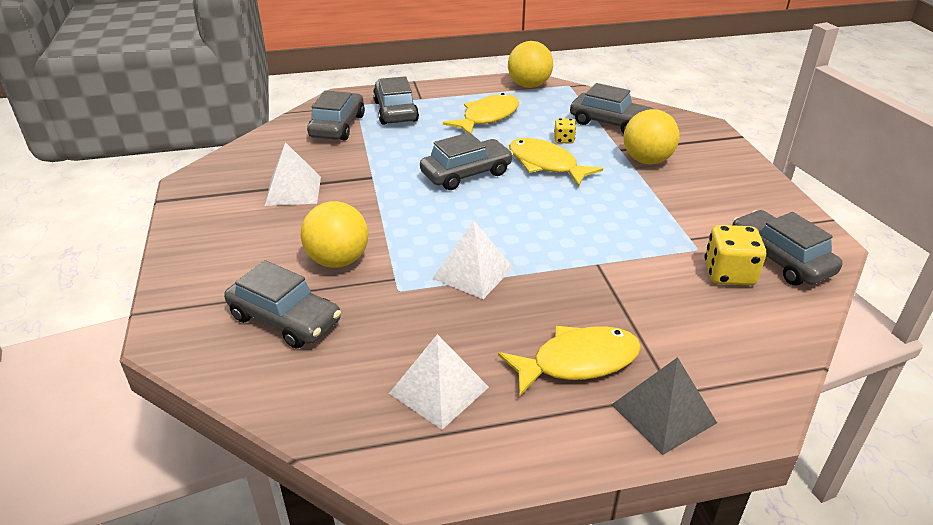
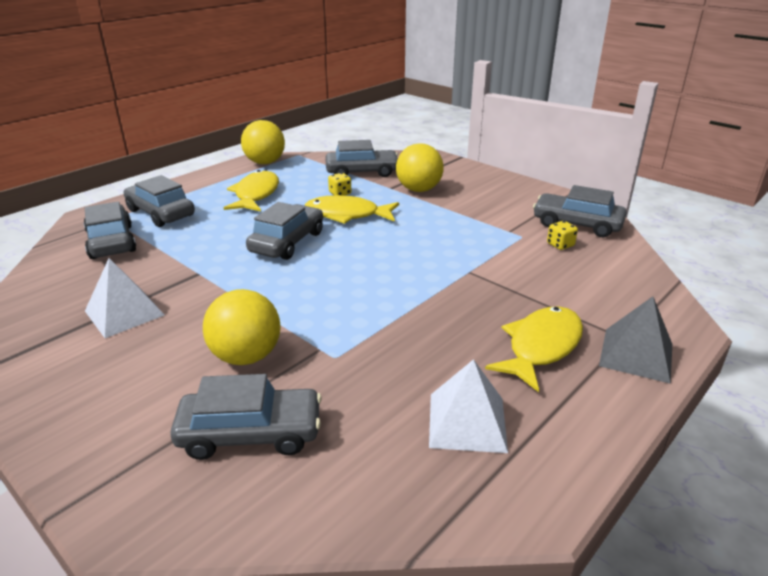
camera: 35 degrees left, 5 degrees down
(473, 272) = (384, 315): white pyramid -> none
(729, 274) = (560, 245): yellow dice -> yellow dice, size x0.56

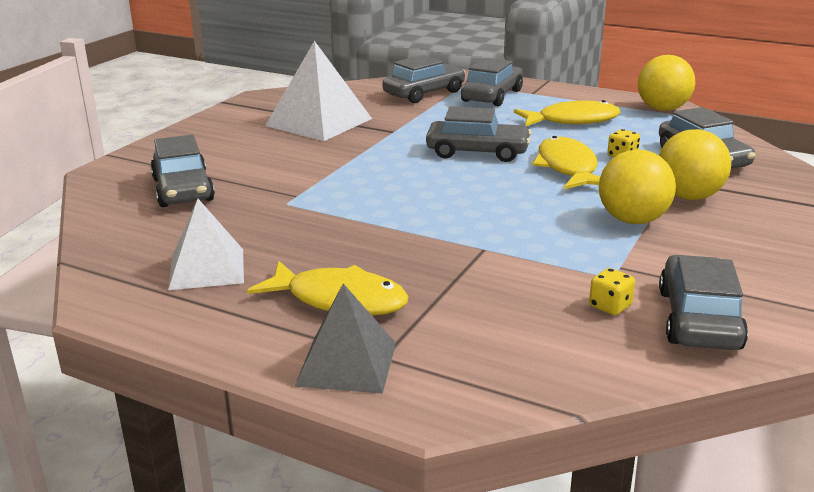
camera: 75 degrees right, 5 degrees down
(124, 313) = (319, 122): white pyramid -> white pyramid, size x1.52
(246, 356) = (275, 171): yellow ball -> yellow ball (632, 220)

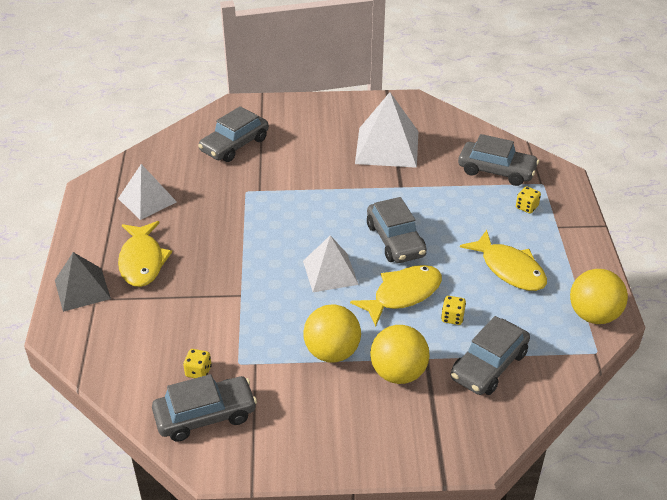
camera: 60 degrees right, 15 degrees up
(492, 96) = (526, 207): grey car -> yellow dice
(495, 192) = (330, 272): none -> white pyramid

